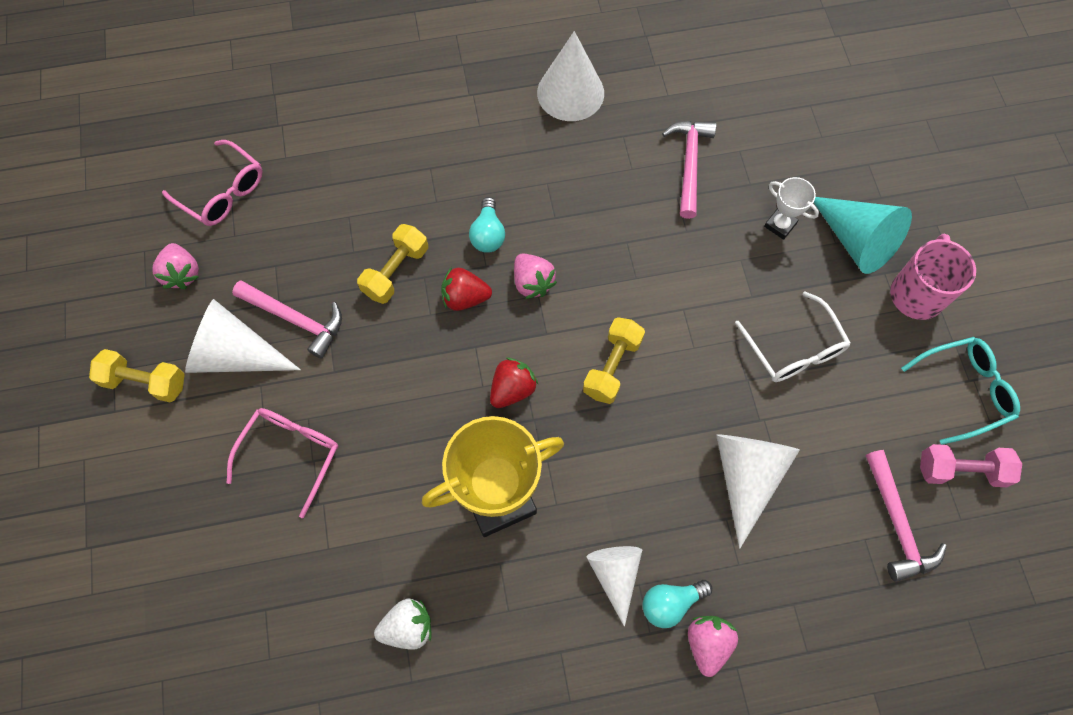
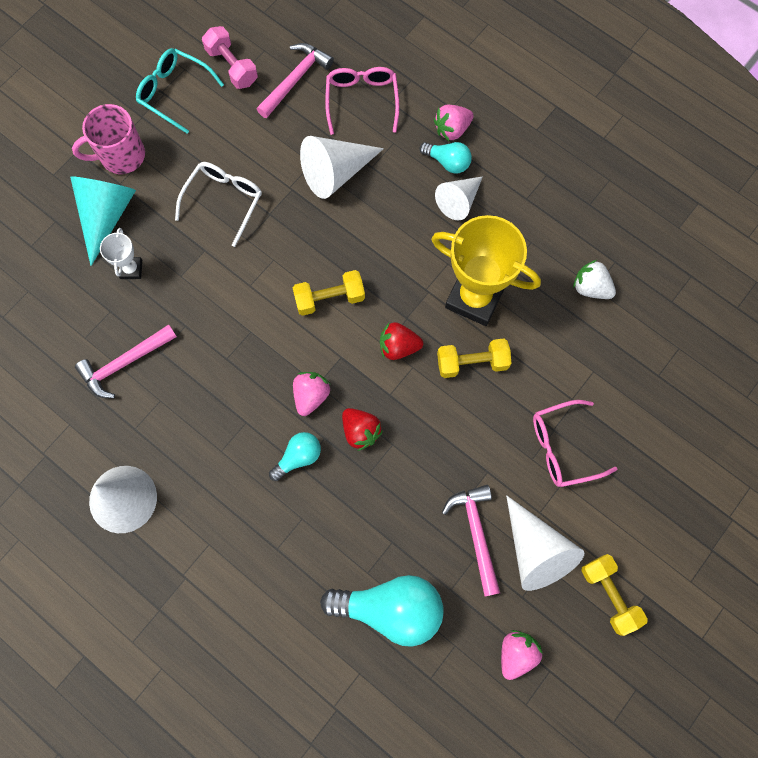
camera: 130 degrees left, 5 degrees up
(223, 192) = (429, 692): pink glasses -> pink glasses (362, 100)
(306, 211) = (390, 609): none -> turquoise light bulb
(396, 271) = (381, 496): yellow dumbbell -> yellow dumbbell (472, 363)

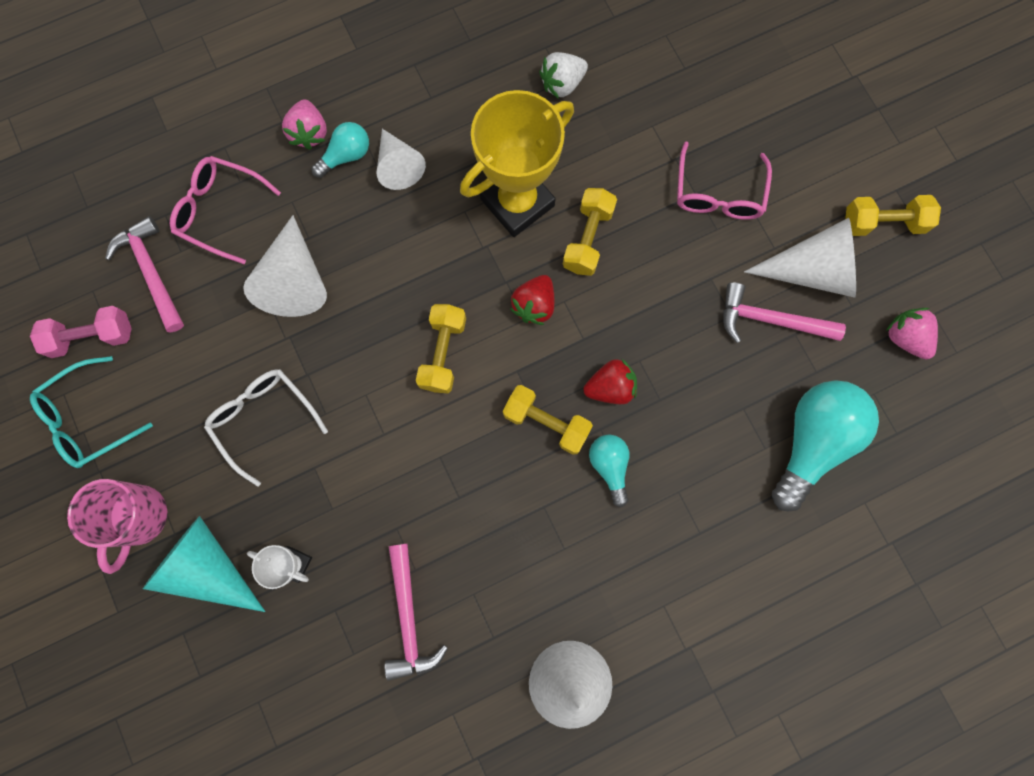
camera: 65 degrees left, 5 degrees up
(311, 396) = (546, 422): pink strawberry -> yellow dumbbell

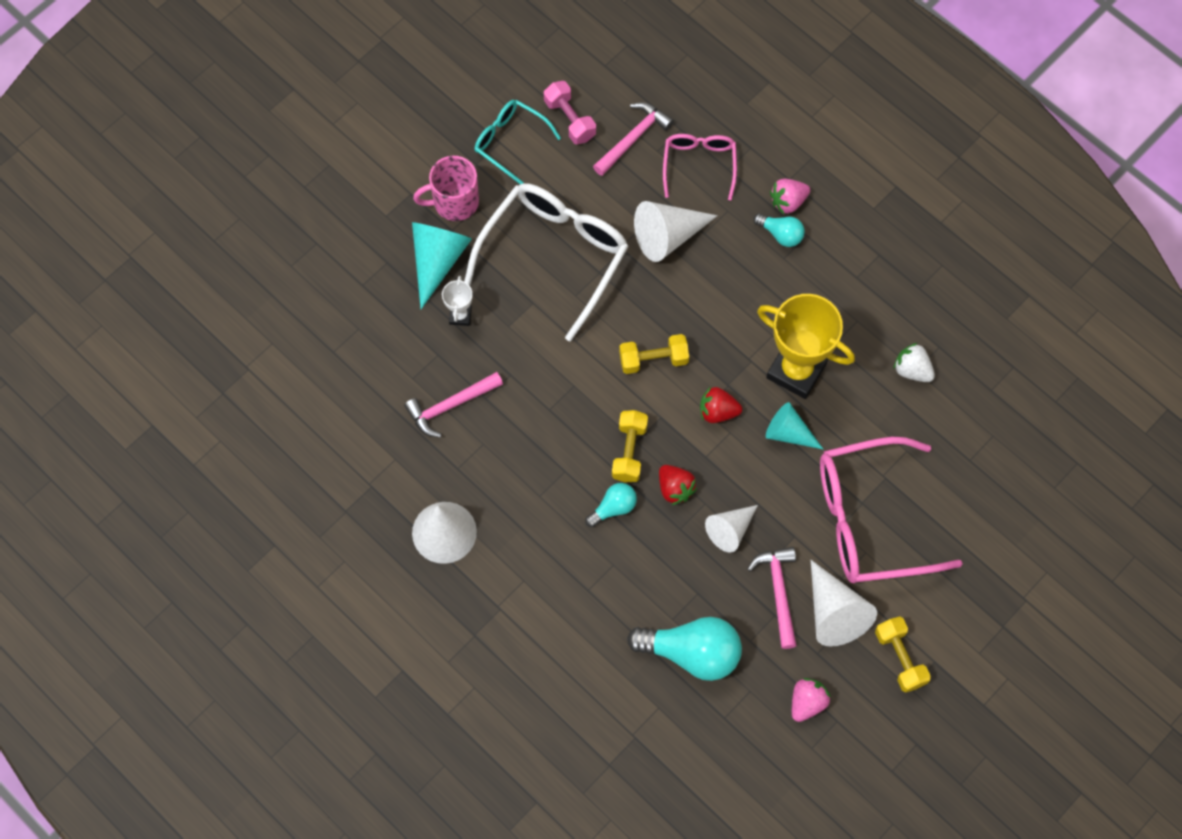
camera: 70 degrees right, 10 degrees down
(263, 419) = (555, 255): white glasses -> white glasses, size x1.84
(398, 166) = (788, 274): white cone -> white cone (730, 530)
(588, 238) = (788, 433): yellow dumbbell -> turquoise cone
(718, 194) = (869, 520): pink glasses -> pink glasses, size x1.84

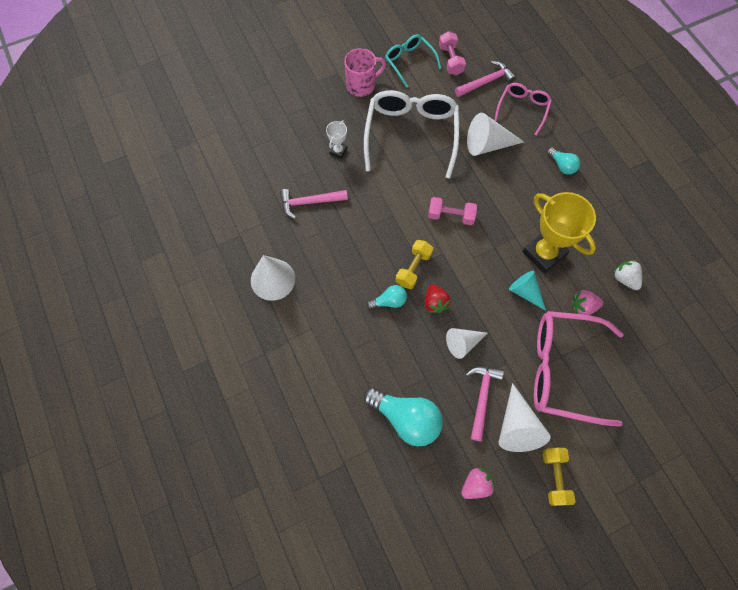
camera: 20 degrees right, 0 degrees up
(437, 260) = (337, 115): turquoise cone -> none
(454, 202) = (361, 85): pink mug -> pink mug turned 150 degrees clockwise
(555, 255) = (411, 134): white glasses -> white glasses turned 45 degrees counterclockwise
(653, 359) = (451, 216): yellow dumbbell -> pink dumbbell
(717, 412) = (481, 262): red strawberry -> none
(788, 202) = (573, 147): pink strawberry -> pink strawberry (583, 307)

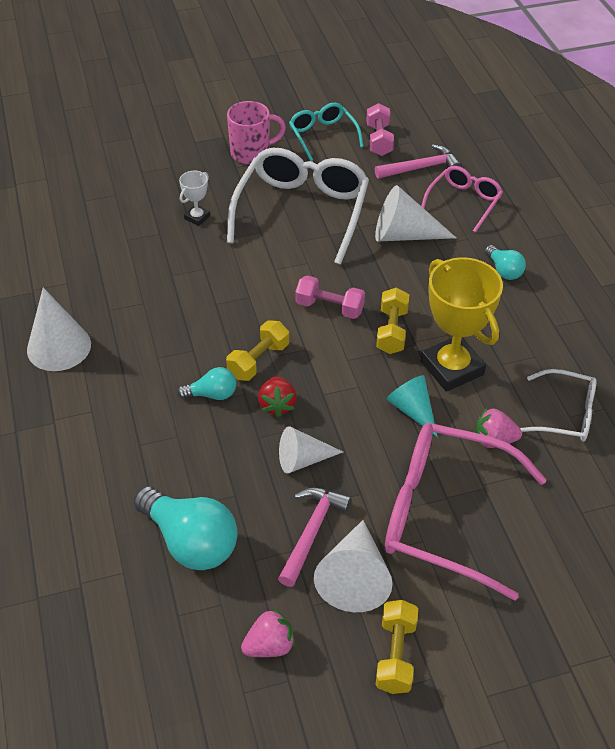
camera: 10 degrees right, 20 degrees down
(310, 202) = (140, 268): pink hammer -> none
(497, 229) = (392, 331): none -> yellow dumbbell
(624, 279) = (565, 414): white strawberry -> white glasses

